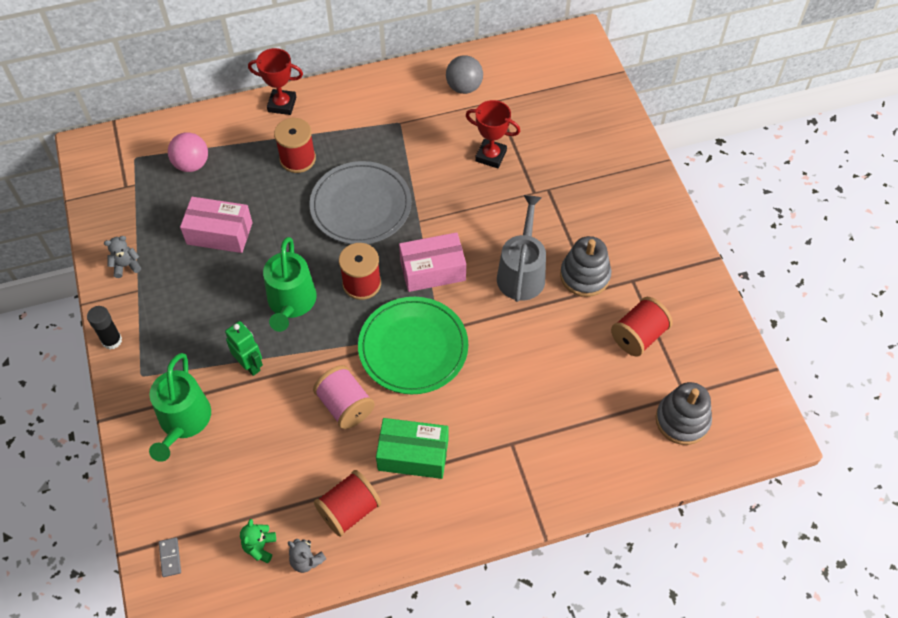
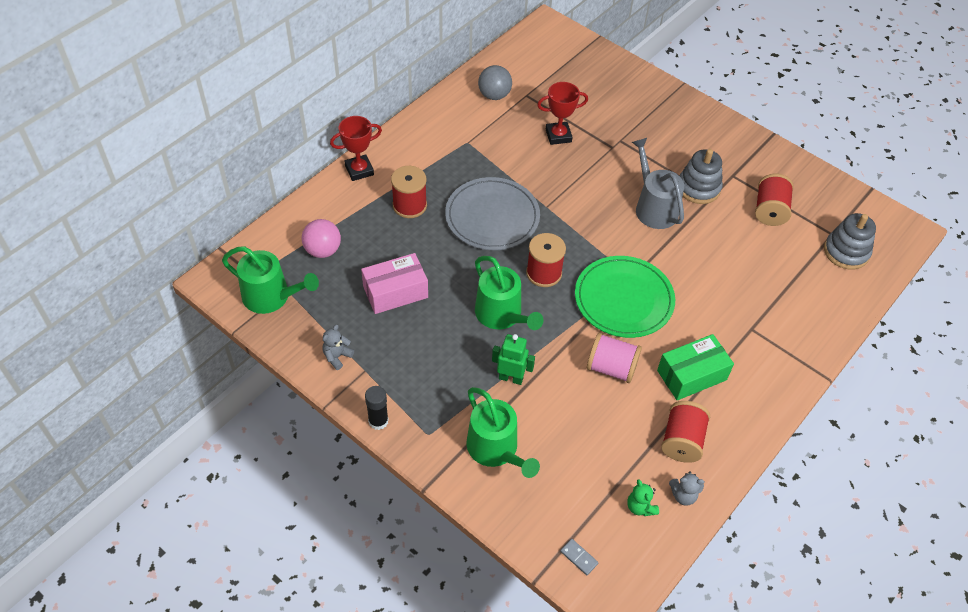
camera: 35 degrees left, 5 degrees down
(118, 185) = (271, 297): none -> green watering can
(432, 270) = (588, 237): pink box -> none

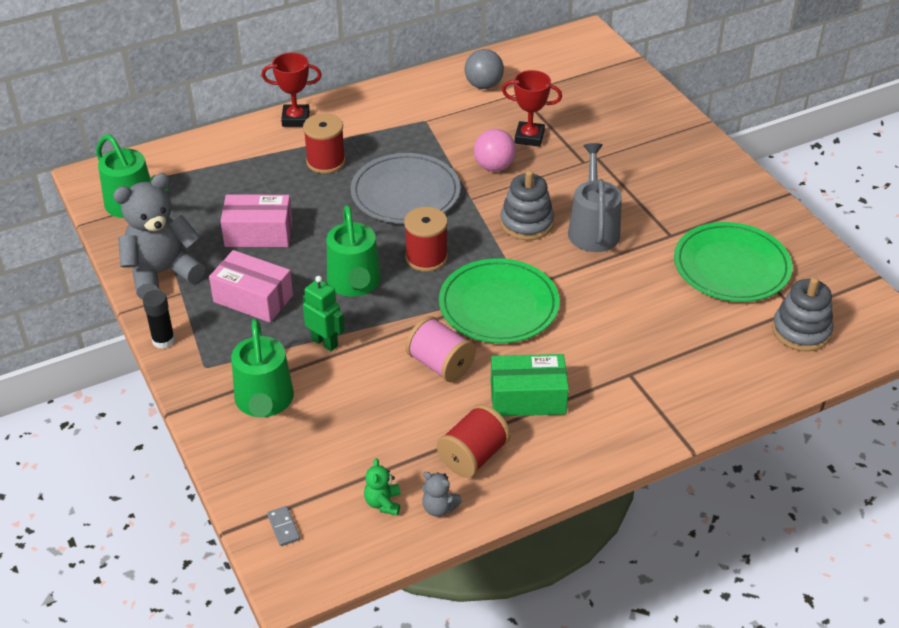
camera: 25 degrees right, 10 degrees down
(323, 250) = (211, 179): pink ball -> pink ball (494, 167)
(337, 356) = (162, 273): grey teddy bear -> grey teddy bear, size x2.32
(428, 356) = (253, 299): none -> pink box
(698, 188) = (659, 224): grey stacking toy -> grey stacking toy (526, 223)
(769, 211) = (731, 267): red spool -> green plate

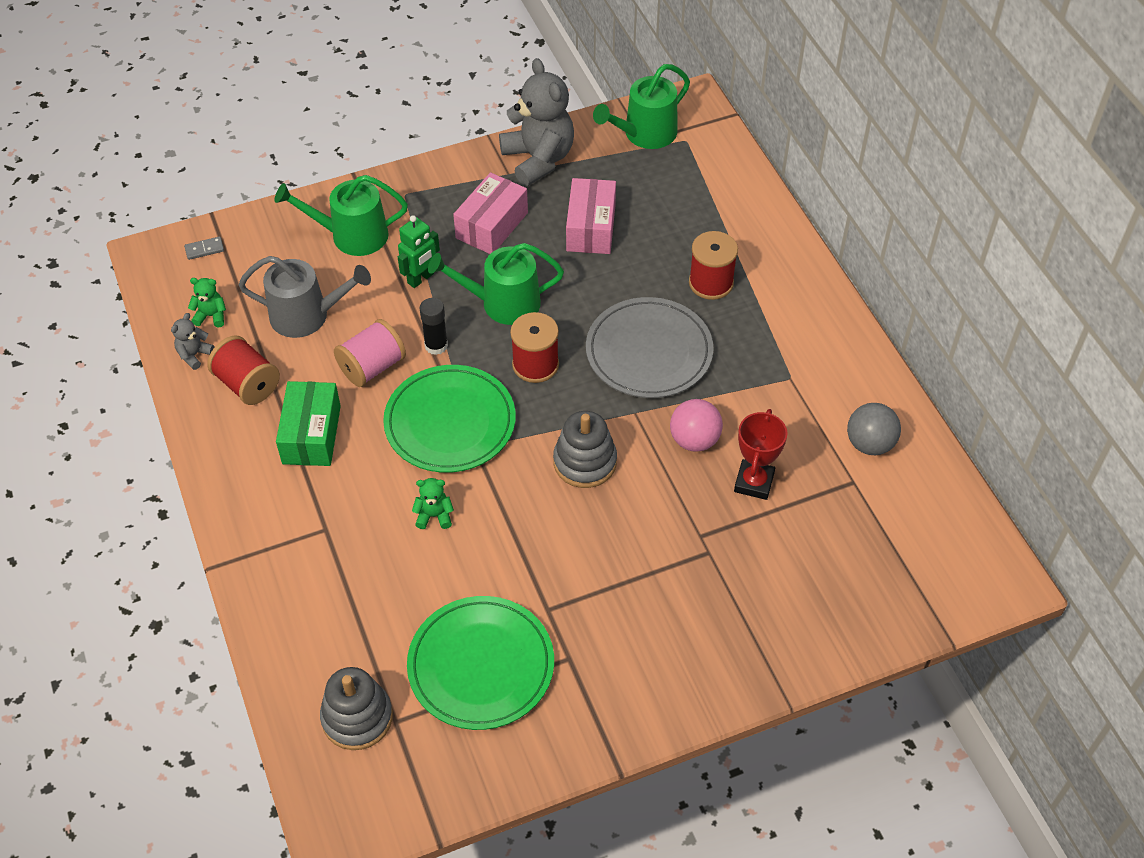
camera: 95 degrees right, 10 degrees up
(163, 340) = (445, 165): black glue stick -> black glue stick (436, 345)
(295, 119) = (794, 257): red trophy -> none
(593, 229) = (567, 528): grey watering can -> grey watering can (306, 315)
(599, 306) = (434, 515): none -> green teddy bear

